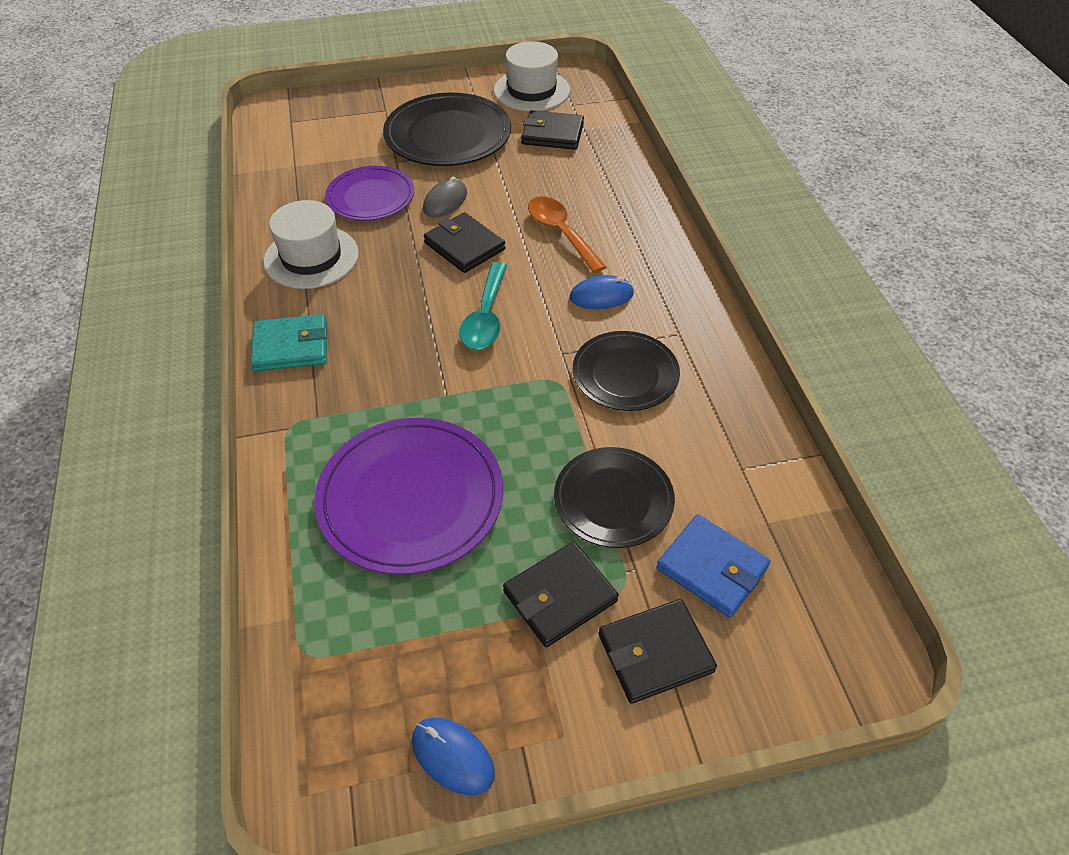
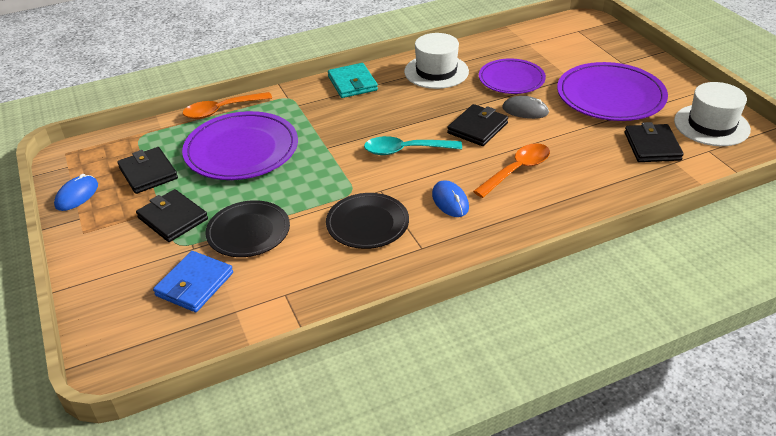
camera: 80 degrees right, 10 degrees down
(279, 521) = (221, 110): none -> orange spoon
(448, 135) = (610, 96): black plate -> purple plate
(655, 653) = (131, 263): black wallet -> black wallet (148, 173)

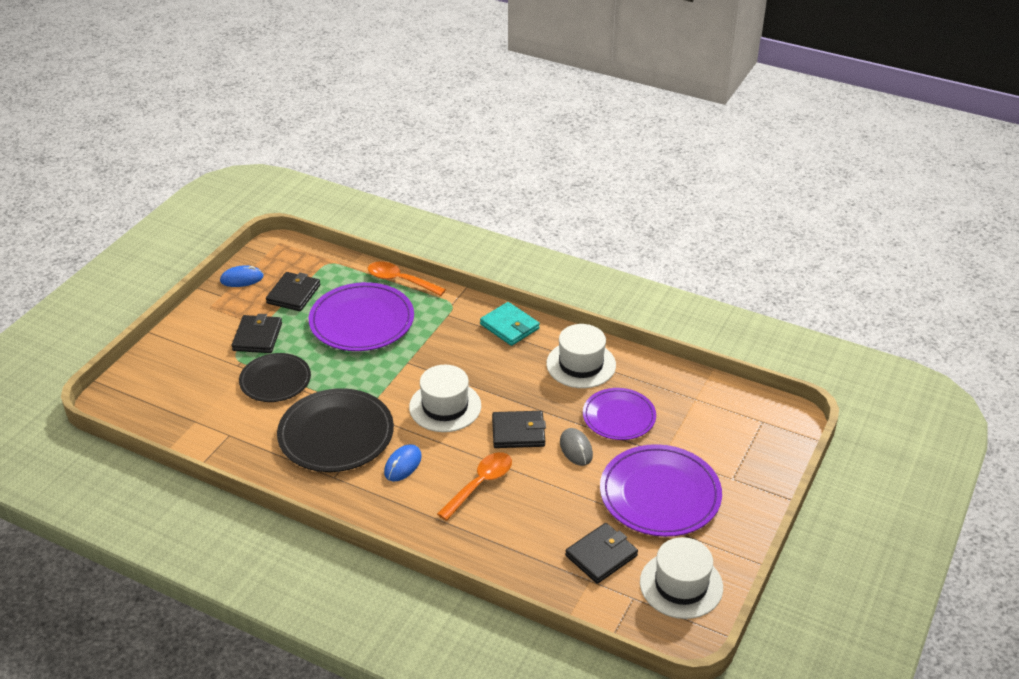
camera: 50 degrees right, 0 degrees up
(194, 284) = (204, 388): blue wallet -> none
(352, 83) = (509, 326): turquoise wallet -> turquoise wallet turned 75 degrees counterclockwise
(367, 223) = (336, 434): black plate -> black plate, size x1.55
(405, 150) = (445, 406): turquoise spoon -> white hat
(517, 170) = (480, 484): orange spoon -> orange spoon turned 60 degrees counterclockwise

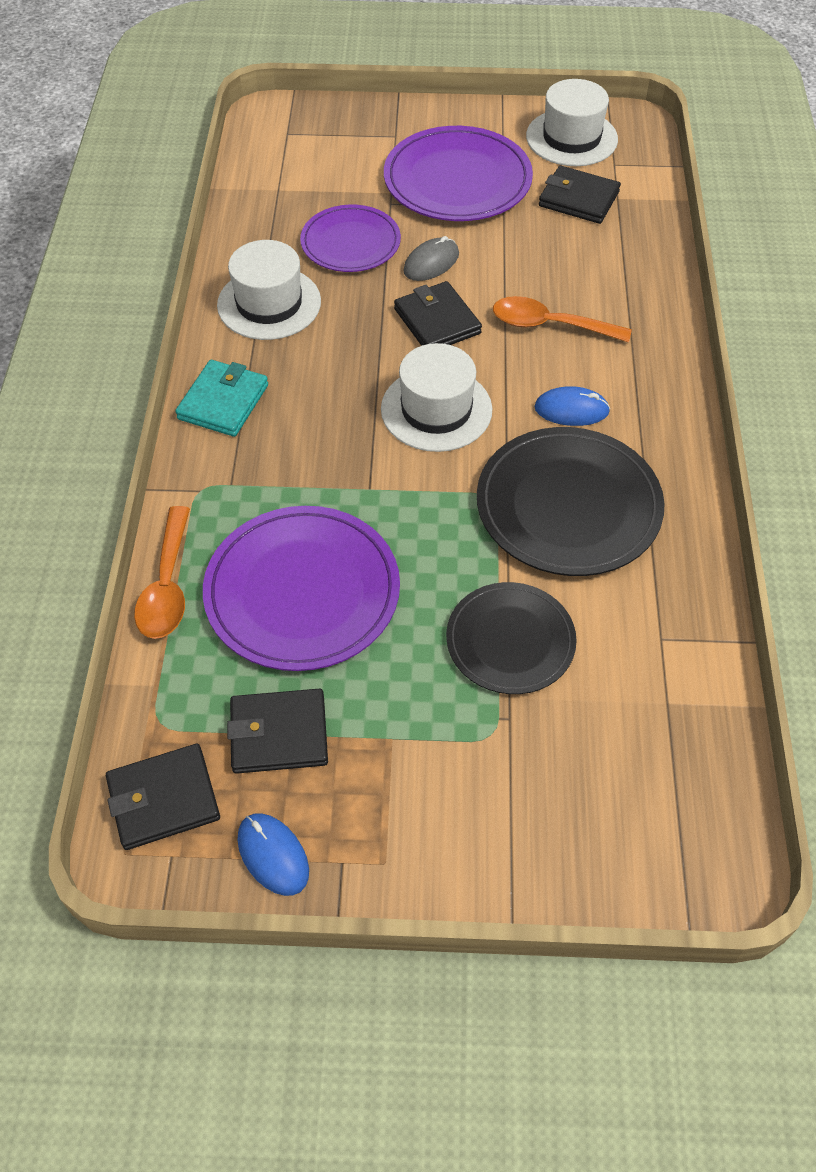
camera: 115 degrees left, 15 degrees up
(257, 337) = (423, 728): black wallet -> black wallet (163, 799)

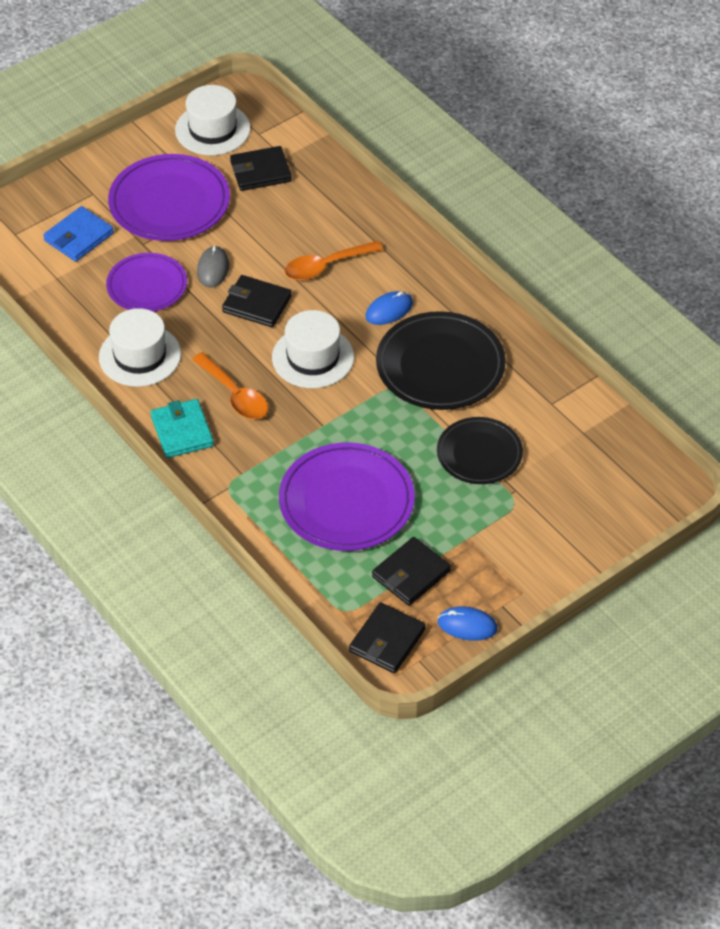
camera: 40 degrees left, 5 degrees down
(167, 586) = (269, 547): orange spoon -> orange spoon (235, 395)
(339, 166) = (79, 237): none -> blue wallet

